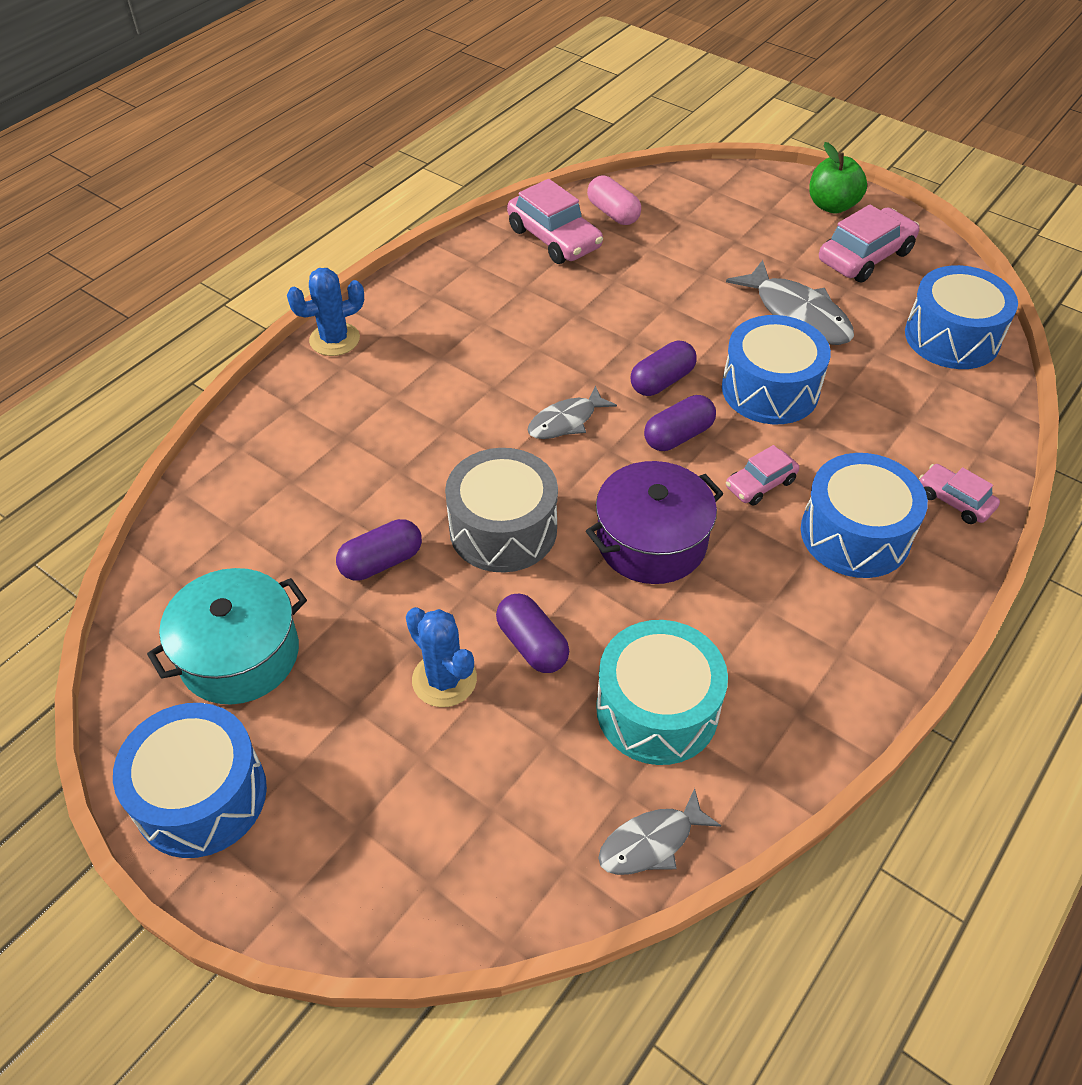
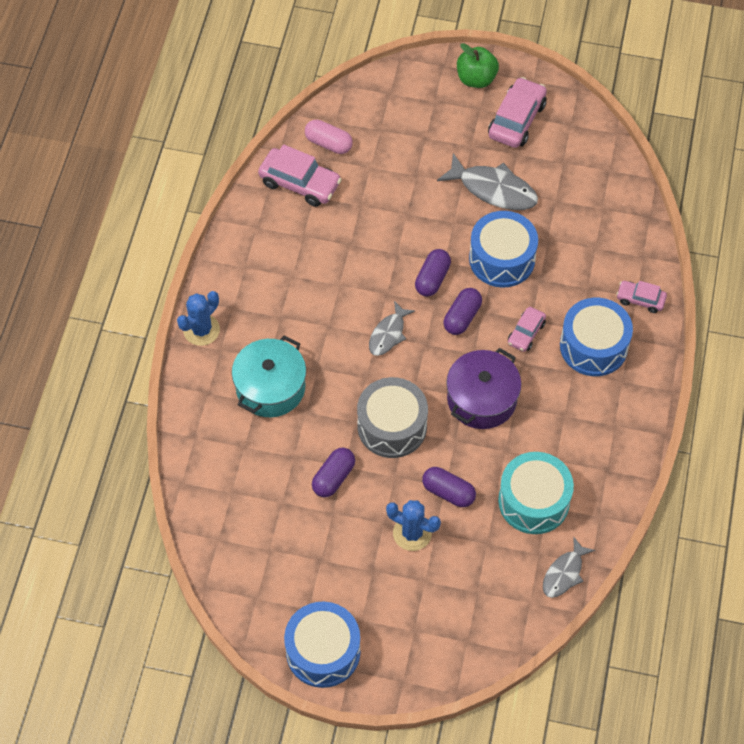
camera: 25 degrees left, 10 degrees up
(239, 654) = (289, 568): turquoise pot -> turquoise pot (270, 387)
(952, 337) = (596, 171): blue drum -> none

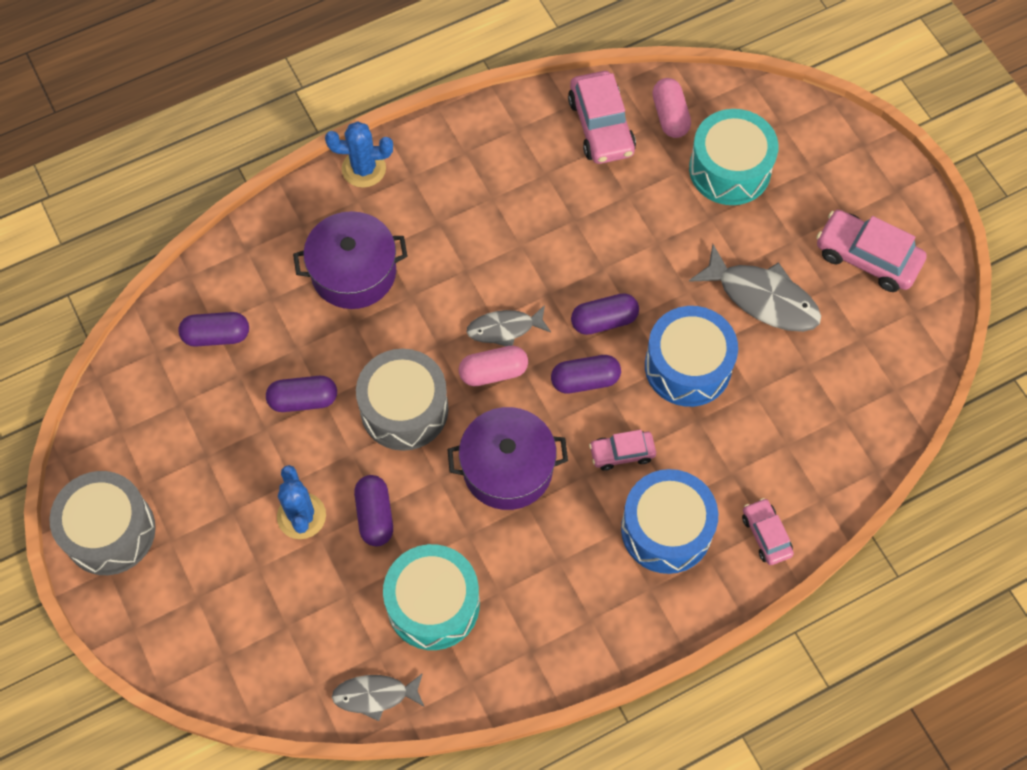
camera: 50 degrees right, 5 degrees up
(241, 496) = (216, 336): none -> purple capsule
(270, 387) = (353, 272): turquoise pot -> purple pot
(323, 651) = (109, 531): blue drum -> grey drum
(394, 141) = (730, 169): none -> turquoise drum
(412, 361) = (493, 372): none -> pink capsule
(476, 79) = (878, 185): green apple -> none
(493, 189) = (762, 298): grey fish -> grey fish turned 45 degrees counterclockwise
(516, 120) = (867, 257): pink car -> pink car turned 135 degrees counterclockwise

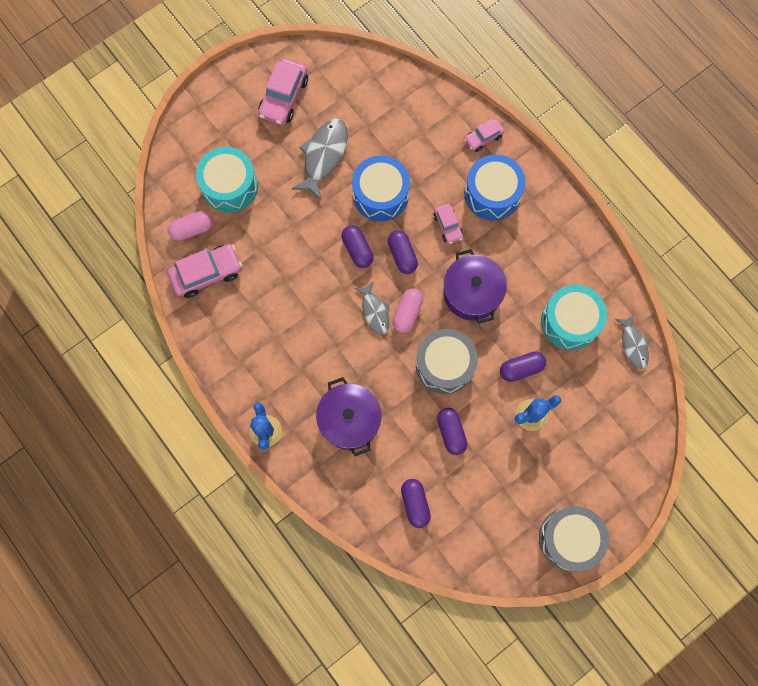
camera: 100 degrees left, 10 degrees up
(493, 372) = (407, 313): pink capsule -> pink capsule turned 45 degrees clockwise

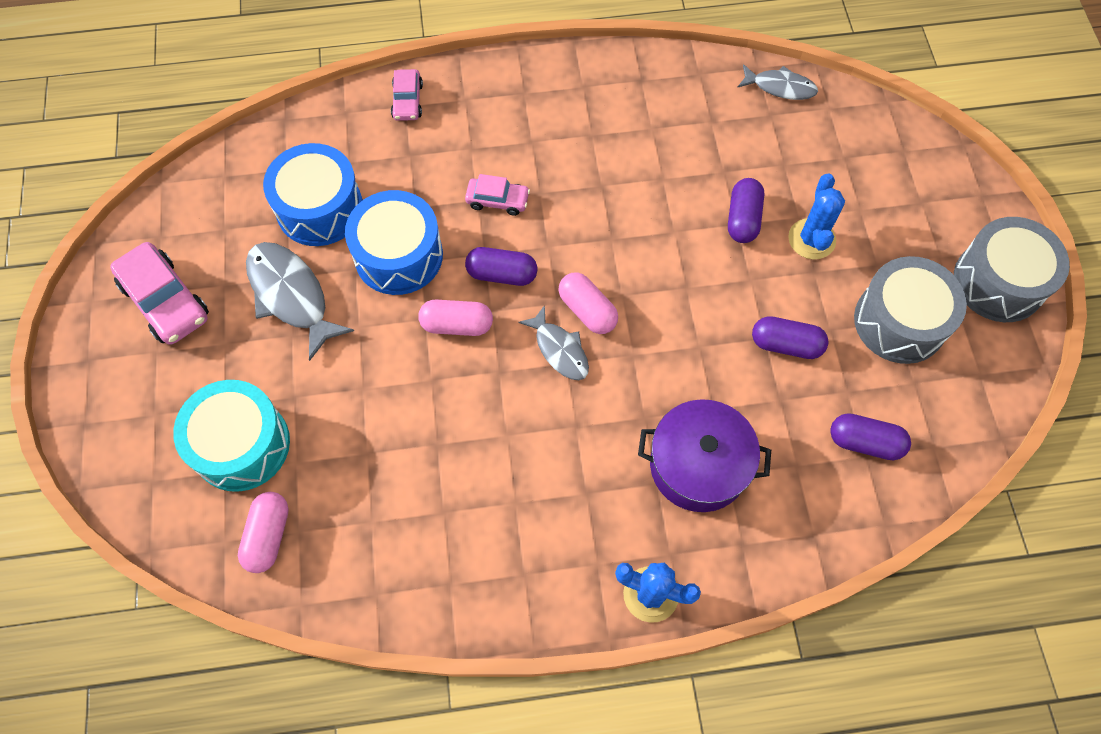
camera: 60 degrees left, 10 degrees down
(207, 273) = (353, 551): pink car -> none
(357, 250) = (457, 325): purple capsule -> pink capsule
(374, 311) = (559, 350): grey fish -> grey fish turned 45 degrees clockwise
(444, 365) = (687, 303): grey drum -> grey drum (899, 322)
(472, 293) = (607, 220): purple pot -> none
(492, 194) = (489, 130): blue drum -> blue drum (320, 208)
(570, 321) = (711, 135): turquoise drum -> none

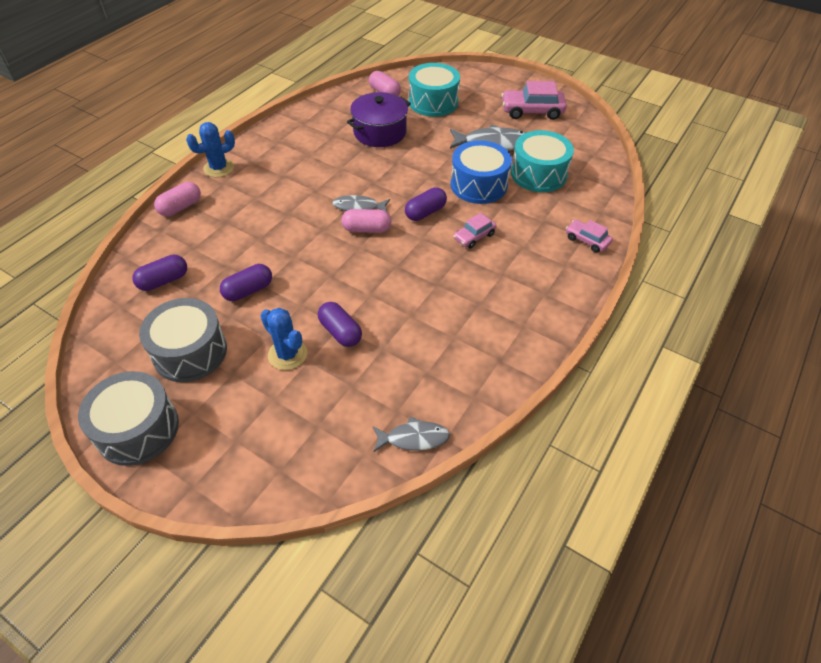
camera: 130 degrees right, 15 degrees down
(320, 208) = (538, 174): blue drum -> turquoise drum
(457, 325) = (415, 183): pink capsule -> pink capsule (180, 207)
(698, 465) = (243, 216): purple pot -> purple pot (380, 132)
(780, 87) = (413, 438): grey fish -> grey fish turned 150 degrees counterclockwise

